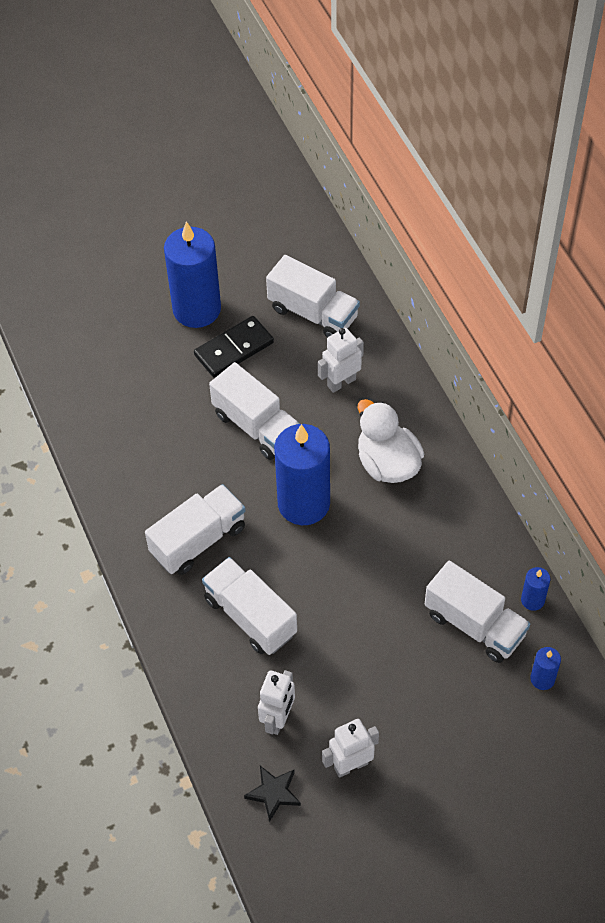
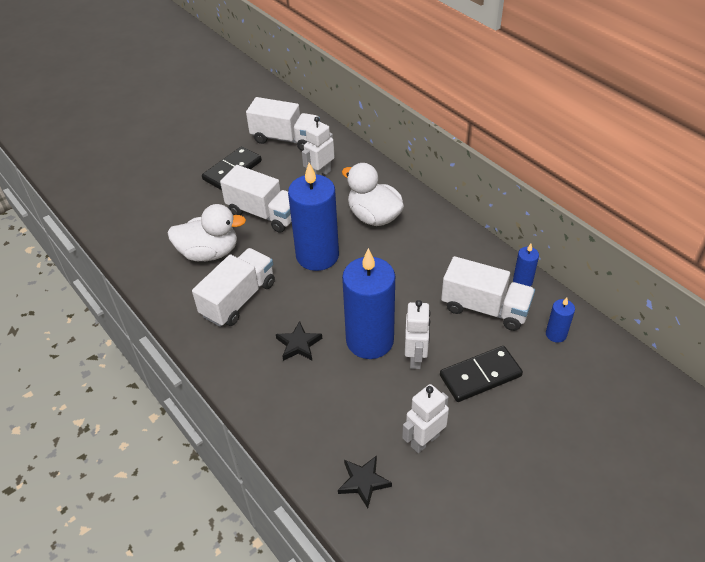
camera: 15 degrees left, 10 degrees down
(179, 467) = (209, 252): none -> white duck
(197, 309) = (197, 152): blue candle -> blue candle (369, 340)
(250, 616) = (298, 344): white truck -> black star
(278, 719) = (347, 418): white robot -> white robot (416, 357)
(437, 707) = (480, 376): none -> black domino

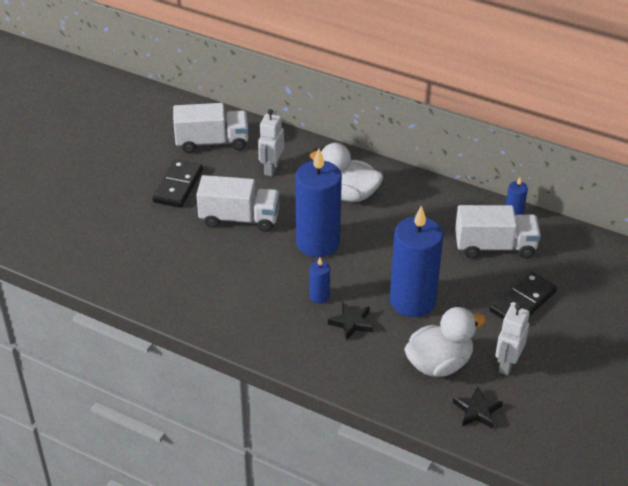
camera: 25 degrees left, 5 degrees down
(209, 252) = (210, 268): white duck -> white duck (439, 364)
(238, 299) = (268, 301): white truck -> none
(416, 357) = (460, 303): white robot -> none
(556, 334) = (564, 251): blue candle -> blue candle (319, 296)

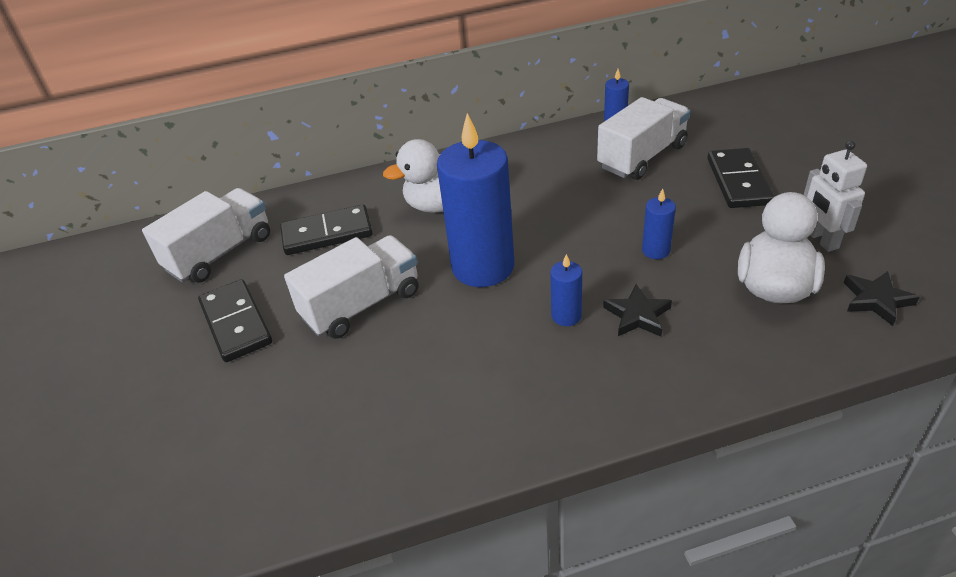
camera: 40 degrees left, 0 degrees up
(271, 168) = (327, 233): white robot -> black domino
(412, 301) = (656, 250): blue candle -> blue candle, size x0.44

